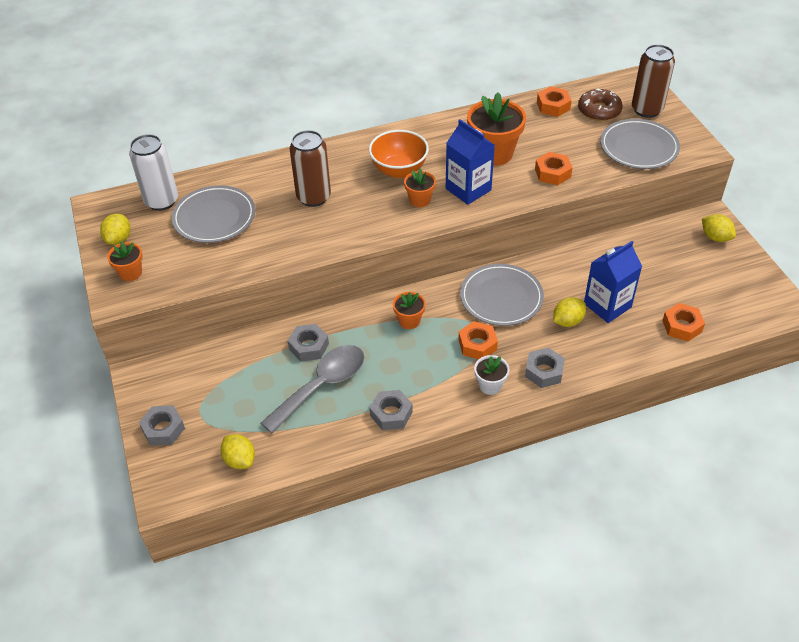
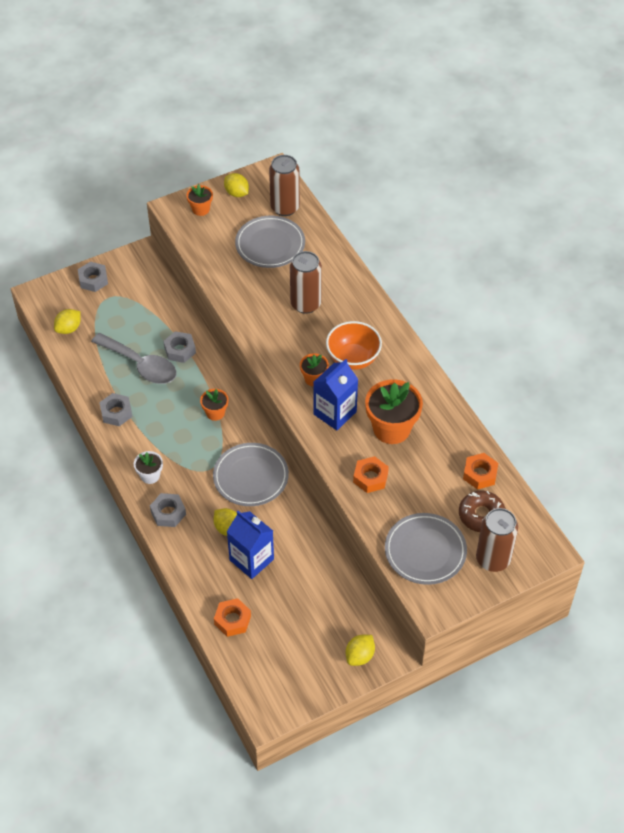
camera: 80 degrees right, 5 degrees up
(119, 239) = (236, 193): yellow lemon -> yellow lemon turned 45 degrees clockwise
(161, 201) = (285, 207): white can -> brown can
(477, 345) = (193, 463): orange nut -> none

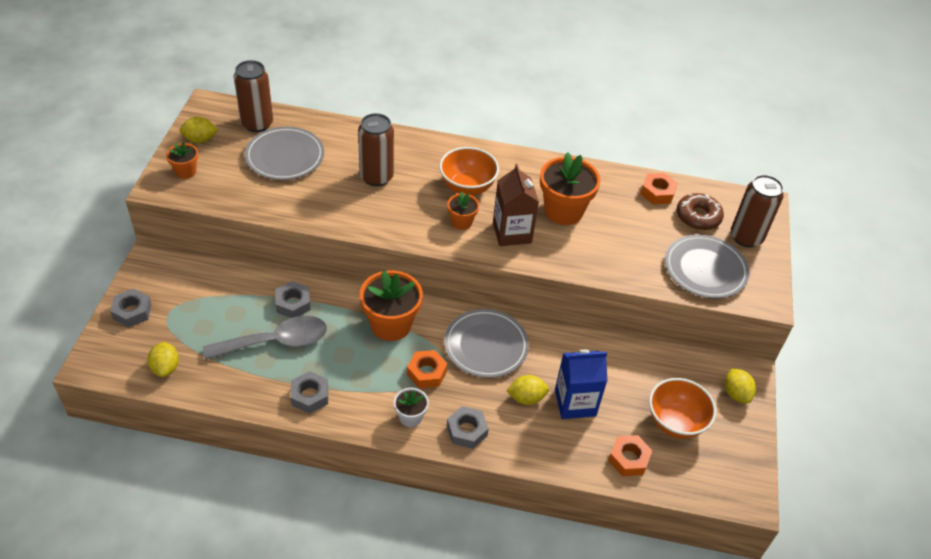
camera: 55 degrees left, 5 degrees down
(215, 413) = (391, 325): orange flower pot -> orange flower pot, size x1.90
(293, 631) = (675, 422): none -> orange bowl
(335, 413) = (512, 233): blue carton -> brown carton
(370, 478) = (601, 254): orange nut -> orange nut (427, 373)

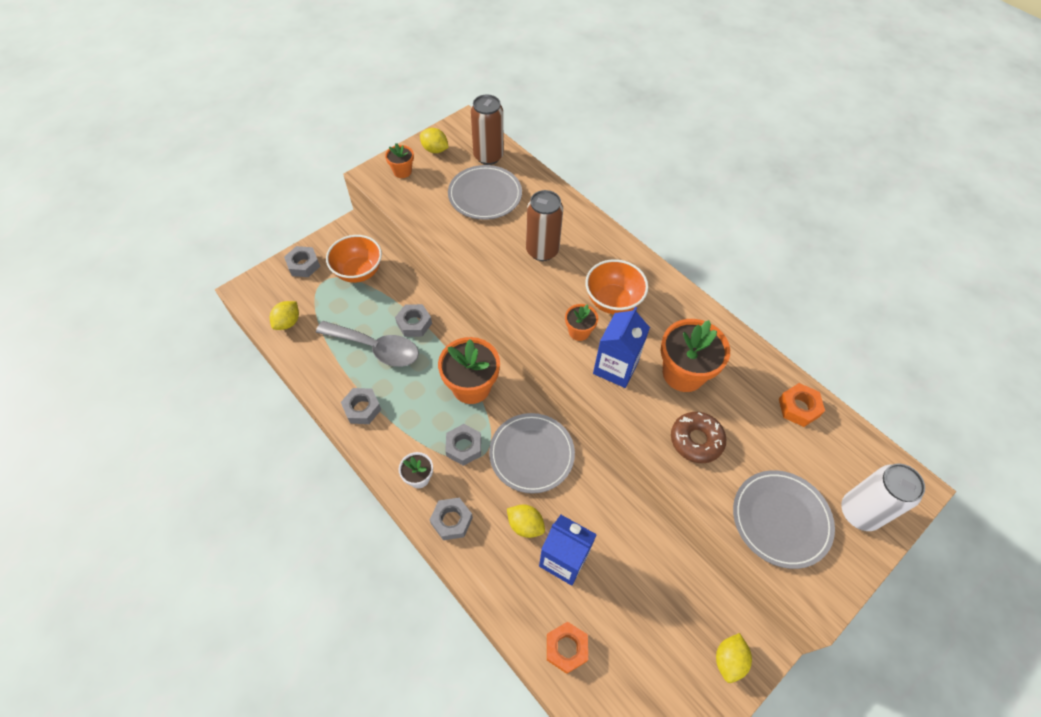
camera: 40 degrees right, 10 degrees up
(427, 373) = (464, 447): orange nut -> grey nut
(512, 233) = (615, 367): brown carton -> blue carton
(675, 422) = (641, 645): orange bowl -> orange bowl (359, 272)
(698, 217) = (822, 458): brown donut -> brown donut (696, 440)
(746, 237) = (859, 512): brown can -> white can

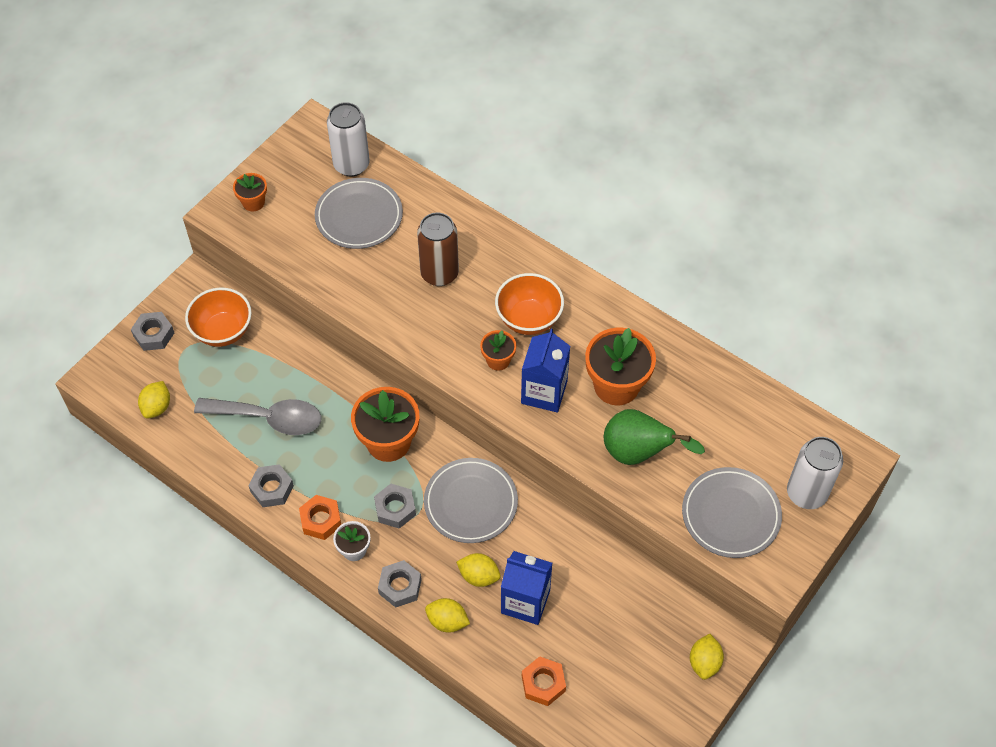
camera: 10 degrees left, 0 degrees up
(414, 323) = (305, 382): grey nut -> none
(435, 150) = (285, 167): yellow lemon -> yellow lemon (447, 621)
(488, 156) = (351, 165): brown can -> white can
(696, 440) = (638, 453): brown donut -> green pear
(798, 408) = (739, 400): orange nut -> orange nut (321, 520)

